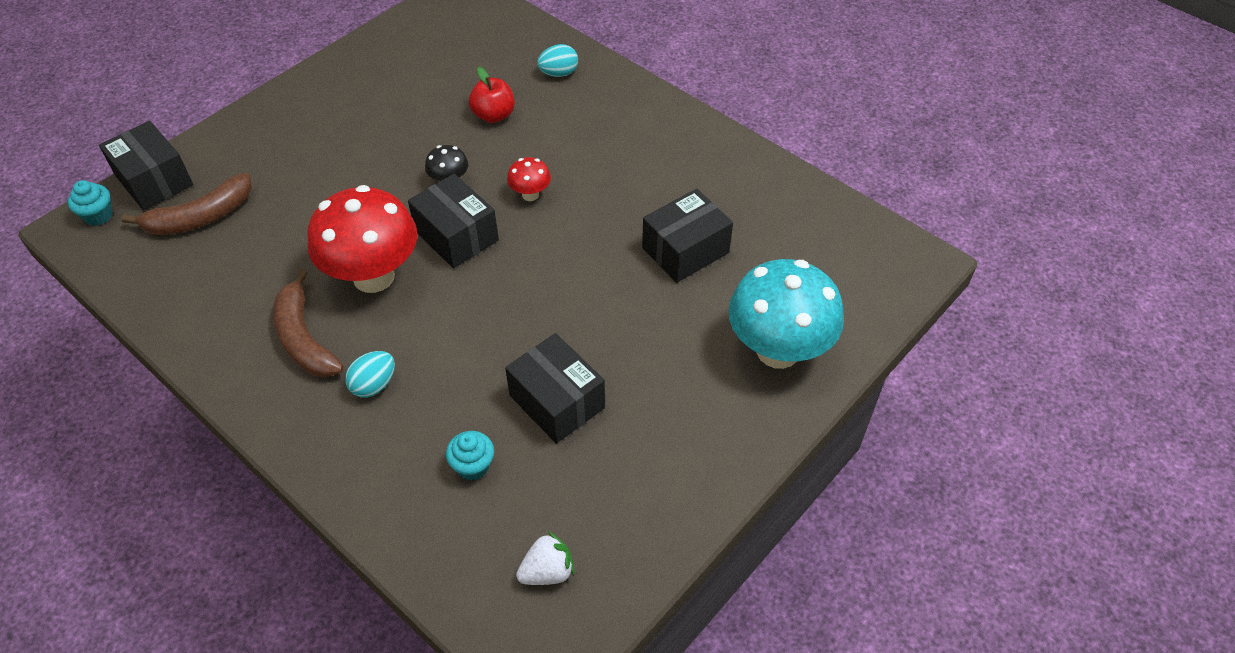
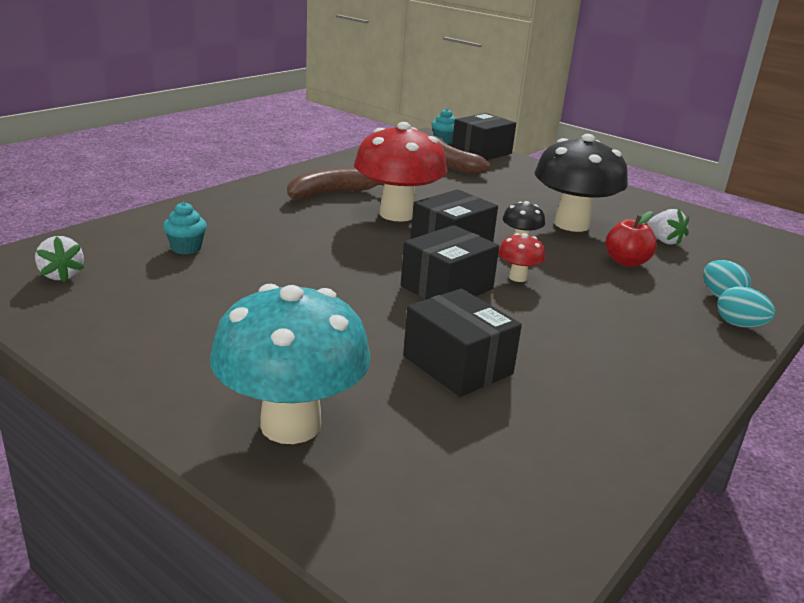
camera: 85 degrees right, 25 degrees down
(374, 385) = (281, 215): turquoise egg -> turquoise egg (739, 325)
(404, 136) = (571, 224): none -> black mushroom
(445, 79) = (664, 241): none -> white strawberry
(557, 402) = (245, 284): black box -> black box (446, 287)

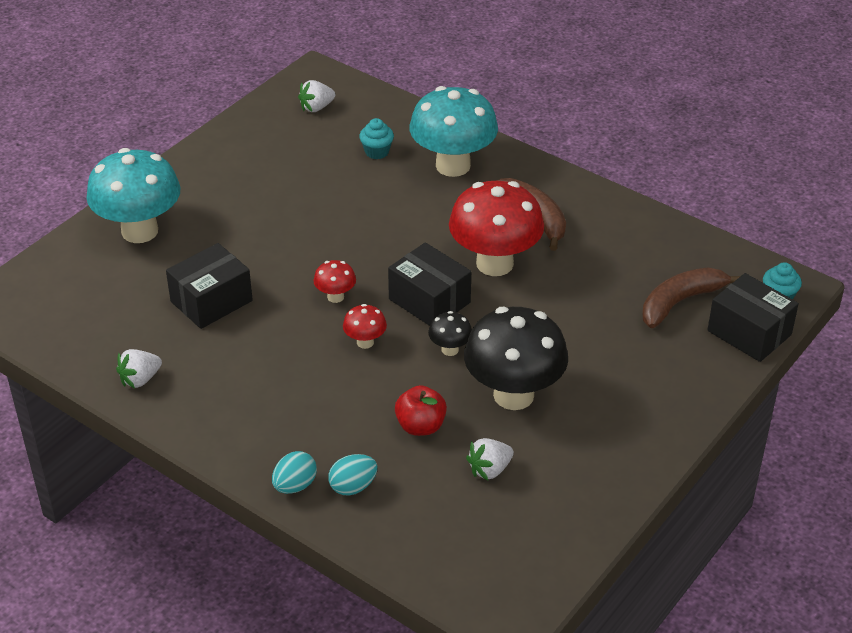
camera: 90 degrees right, 15 degrees up
(234, 216) = (453, 165): none -> turquoise mushroom
(446, 287) = (335, 297): black box -> red mushroom
(622, 424) = (140, 379): none -> white strawberry

